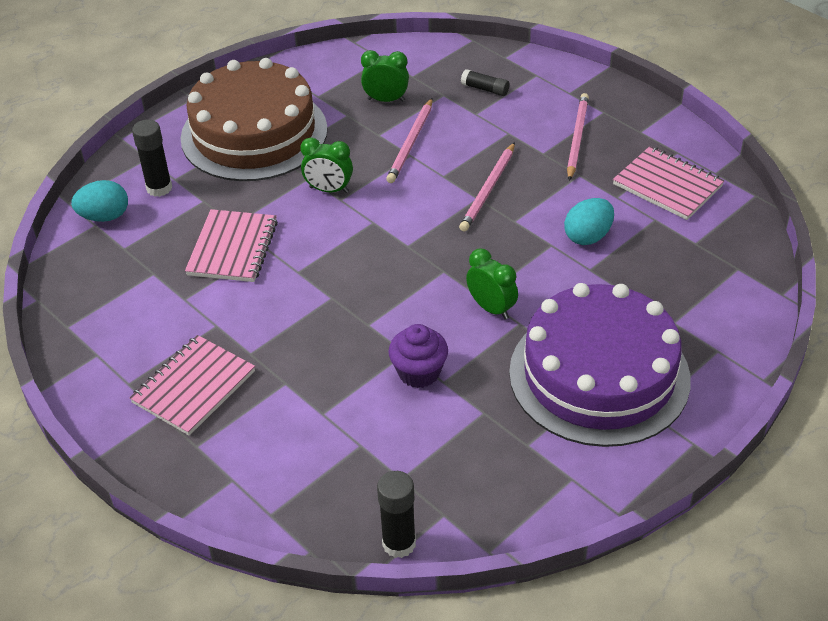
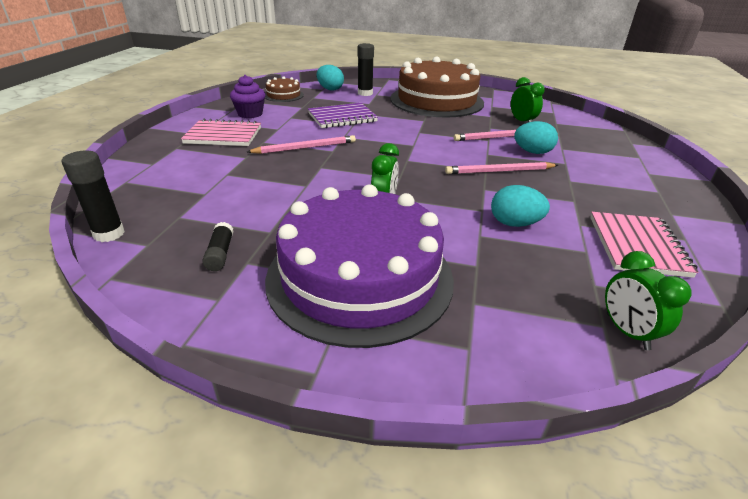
camera: 55 degrees right, 10 degrees down
(83, 277) = (283, 95): none -> brown cake
(233, 248) = (342, 117): pink notebook -> purple notebook
(329, 190) = (422, 127): green clock -> green clock (626, 331)
(419, 372) = (291, 195): purple cupcake -> purple cupcake (250, 114)
(467, 140) = (532, 152): none -> turquoise egg
(485, 89) = (589, 145): black glue stick -> black glue stick (220, 254)
(577, 138) = (610, 189): pink pencil -> pink pencil (305, 148)

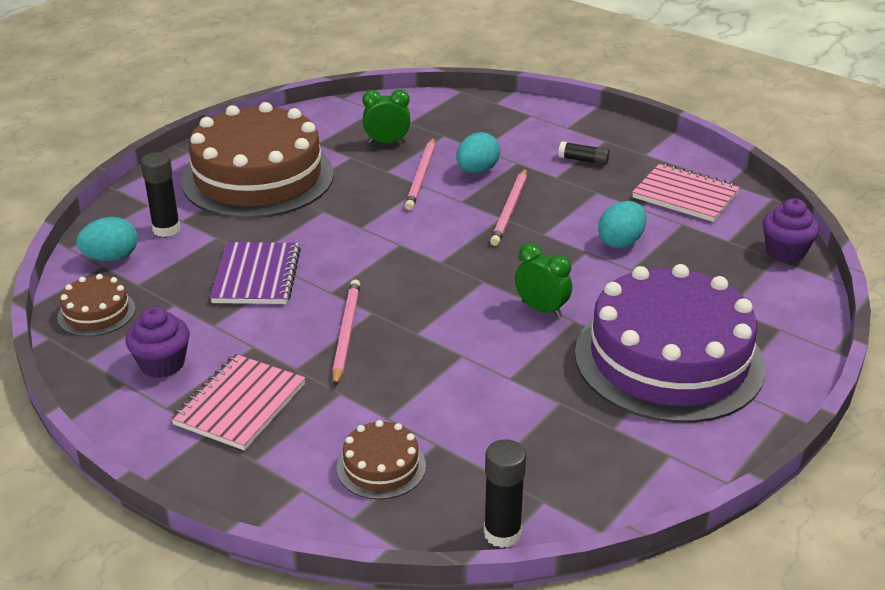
camera: 65 degrees left, 0 degrees up
(176, 181) = (381, 466): none -> brown cake
(220, 254) = (589, 444): black glue stick -> black glue stick (583, 160)
(626, 331) = (785, 251): green clock -> purple cupcake

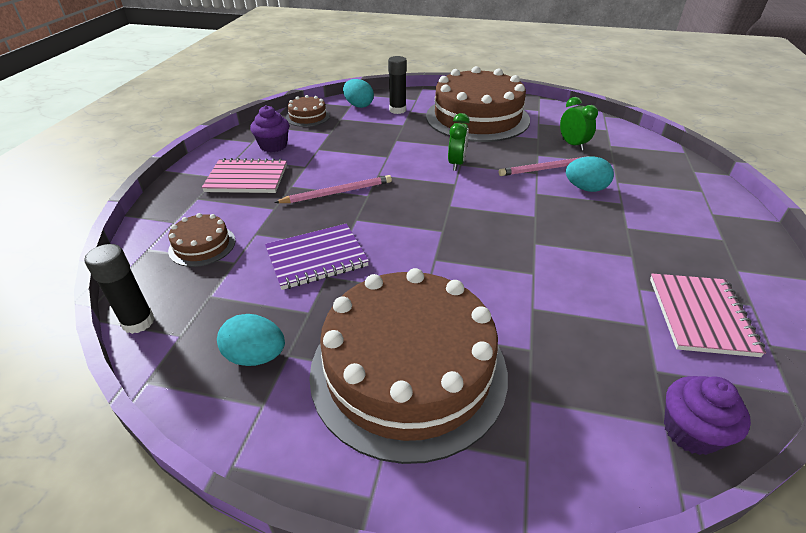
camera: 65 degrees right, 5 degrees up
(256, 276) = (375, 147): purple notebook -> purple notebook (316, 258)
(510, 209) = (550, 217): pink pencil -> none
(541, 309) = (427, 269): green clock -> green clock (456, 164)
(583, 160) = (672, 235): black glue stick -> none
(621, 242) = (569, 290): turquoise egg -> turquoise egg (256, 356)
(669, 359) = (408, 370): purple cake -> brown cake

